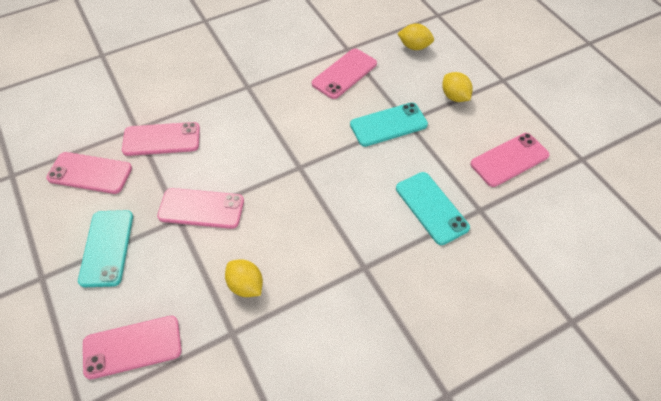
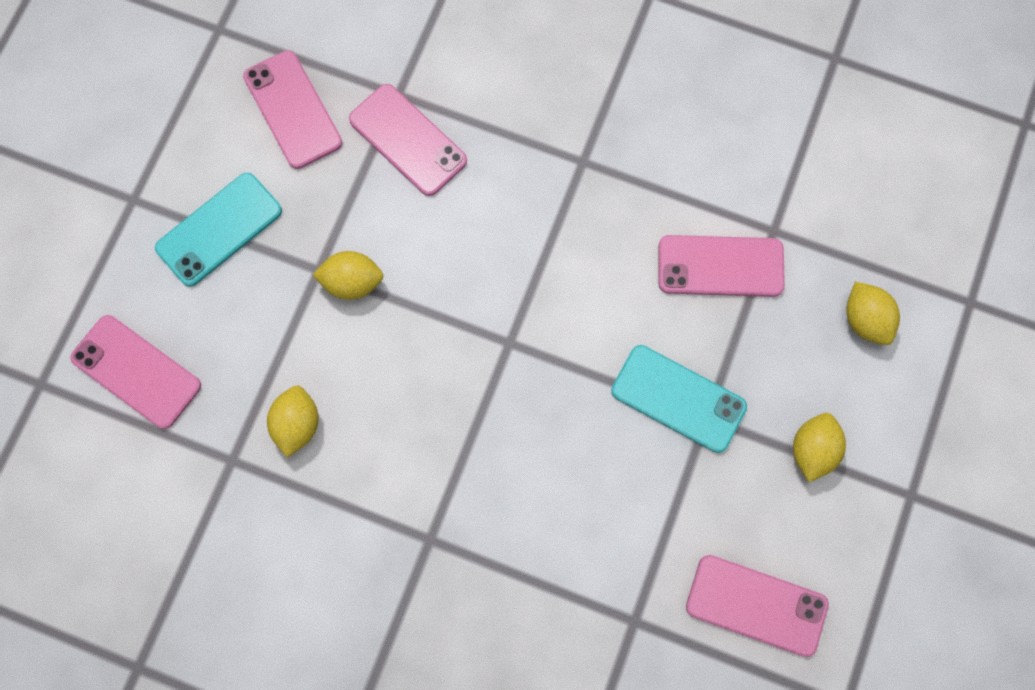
camera: 50 degrees right, 20 degrees up
(201, 209) = (352, 282): pink phone -> yellow lemon
(431, 208) = (585, 557): turquoise phone -> none

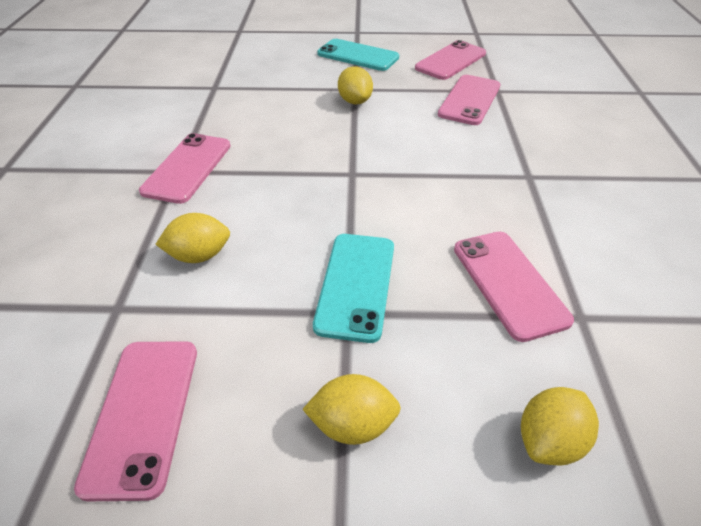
camera: 70 degrees right, 30 degrees down
(136, 371) = (258, 51): pink phone -> pink phone (188, 168)
(297, 424) = (246, 103): yellow lemon -> yellow lemon (199, 255)

